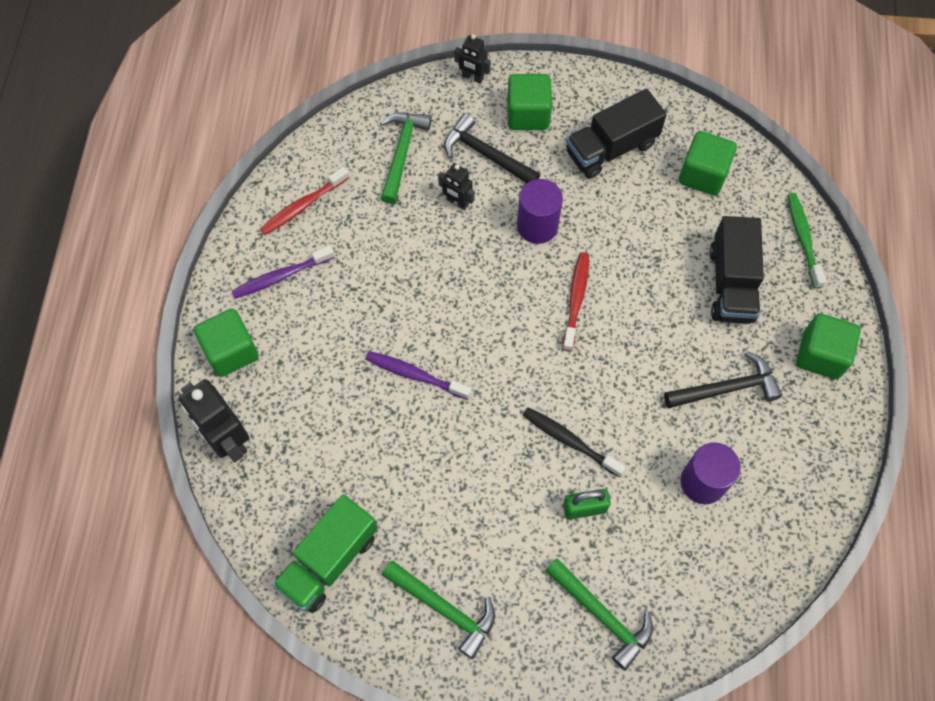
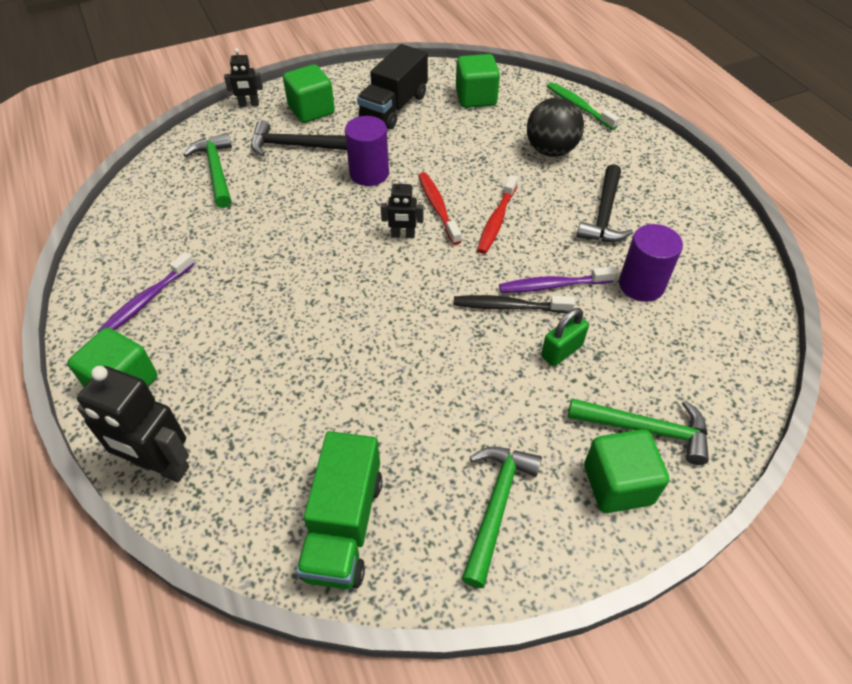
camera: 30 degrees left, 15 degrees down
(303, 206) = (140, 240): red toothbrush -> red toothbrush (496, 220)
(415, 375) = (331, 320): purple toothbrush -> purple toothbrush (552, 285)
(444, 608) = (496, 506): green hammer -> green hammer turned 75 degrees counterclockwise
(457, 202) = (288, 184): black robot -> black robot (403, 235)
(727, 388) = (604, 214): black hammer -> black hammer turned 150 degrees clockwise
(731, 284) = (551, 150): black truck -> black ball
(820, 355) = (652, 166): green cube -> green cube (618, 484)

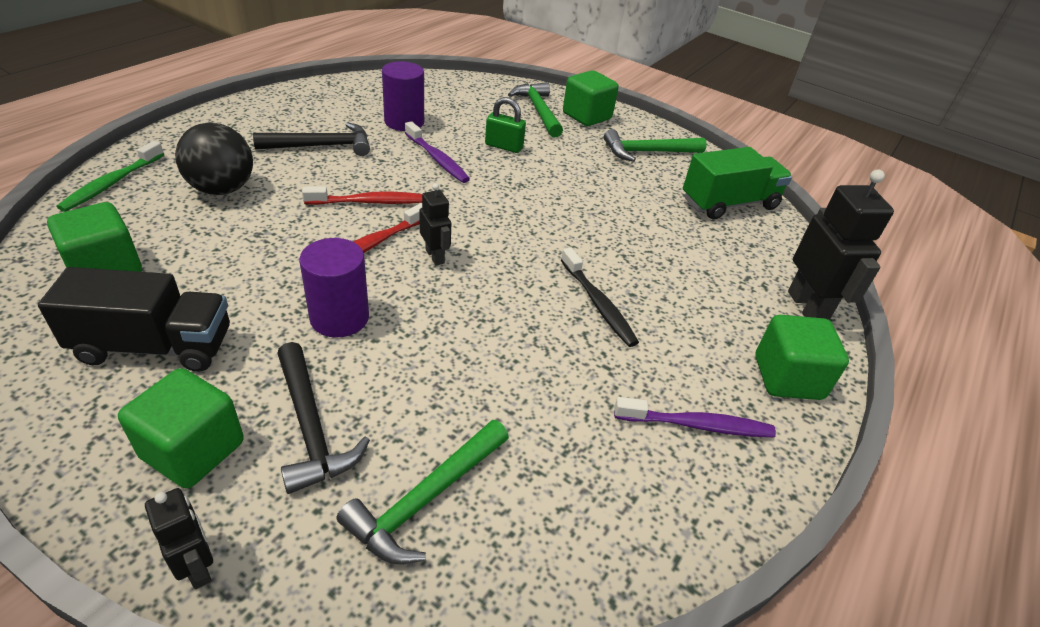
camera: 125 degrees left, 10 degrees down
(509, 306) = (479, 175): black toothbrush -> black toothbrush (598, 304)

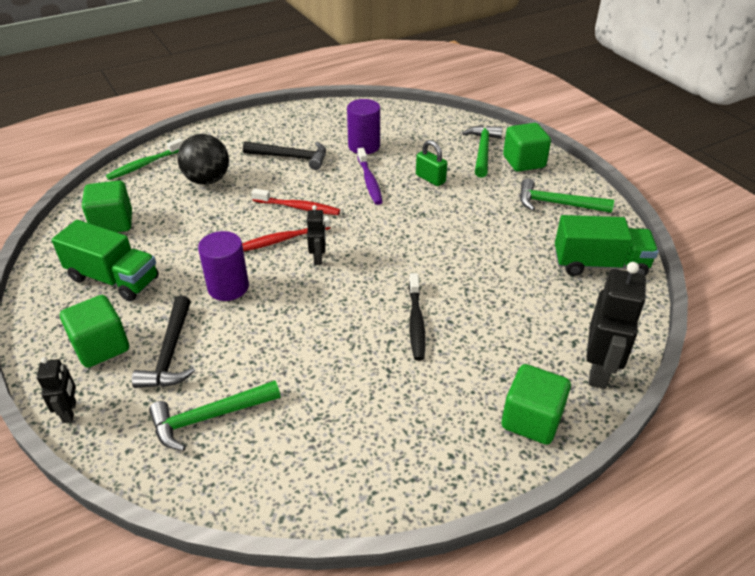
camera: 30 degrees right, 0 degrees up
(154, 346) = (113, 279): black truck -> green truck
(697, 425) = (426, 431): purple toothbrush -> none

